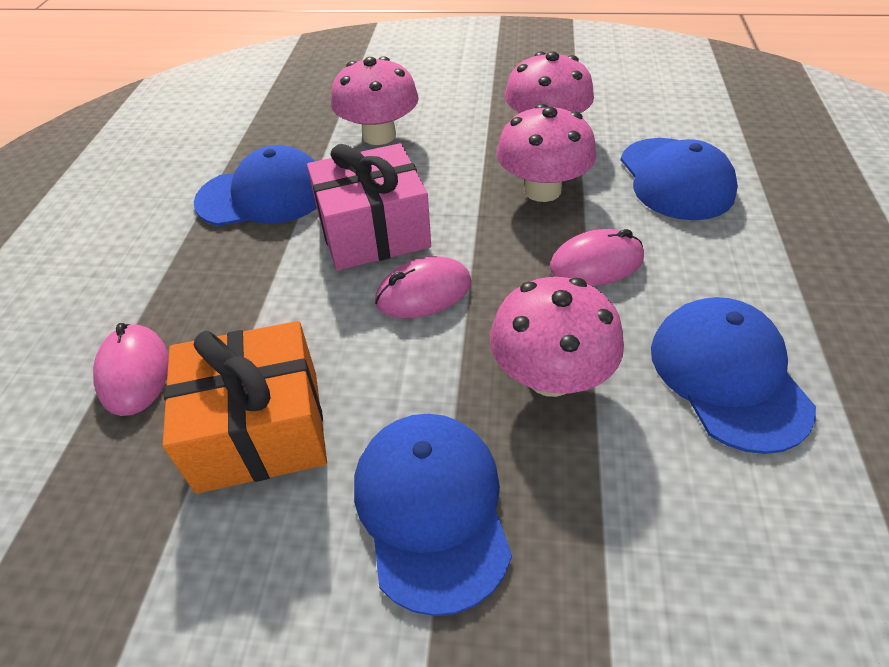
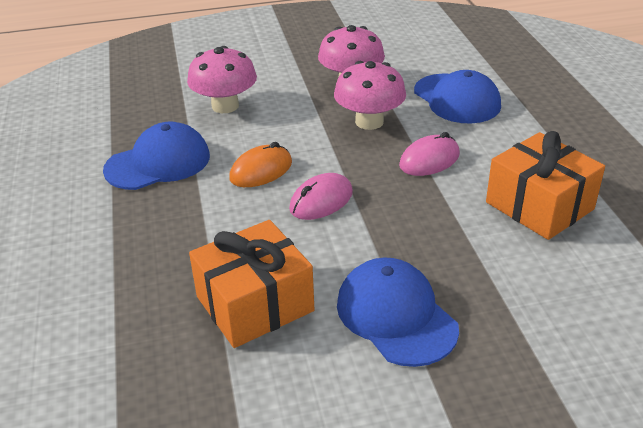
camera: 20 degrees left, 10 degrees down
(134, 372) = (136, 294): pink mouse -> none
(373, 231) = (261, 170): pink gift -> orange mouse
(550, 376) = (432, 230): pink mushroom -> none
(728, 376) = (539, 205): blue cap -> orange gift

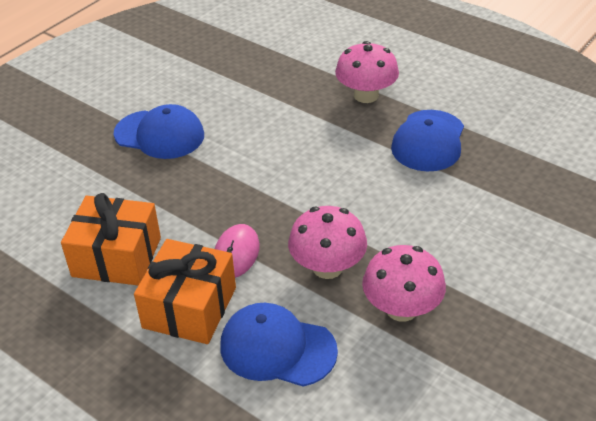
camera: 140 degrees right, 5 degrees up
(225, 106) = (467, 213): pink mushroom -> pink mushroom (366, 95)
(255, 304) = (244, 102): orange gift -> orange gift (189, 307)
(261, 170) = (351, 174): orange mouse -> none
(321, 201) = (279, 175): pink mouse -> none

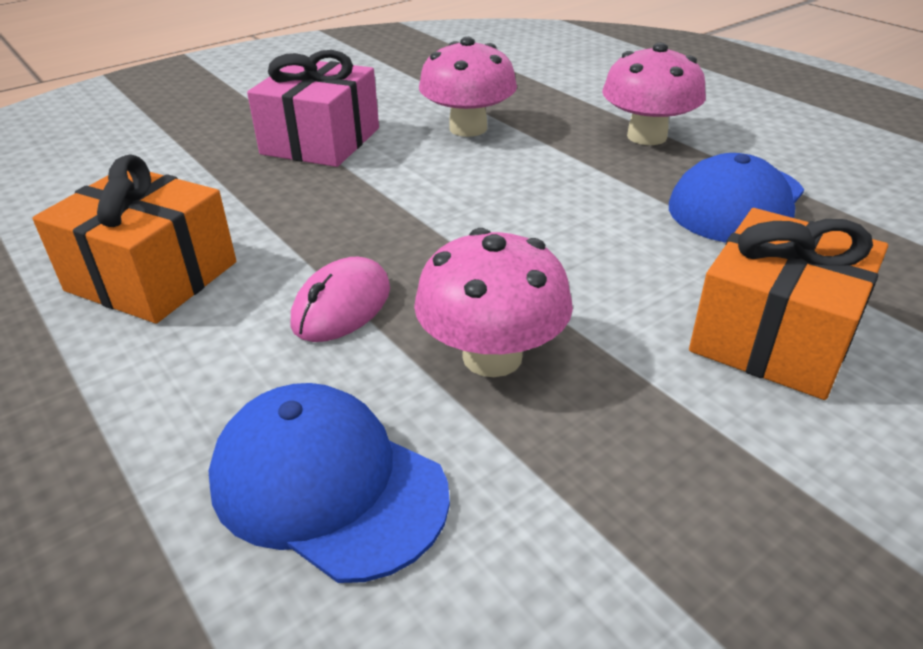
camera: 15 degrees right, 5 degrees down
(159, 135) = (320, 141): blue cap -> pink gift
(189, 307) = (212, 374): orange gift -> orange gift (774, 336)
(401, 309) = (615, 463): pink mushroom -> pink mushroom (468, 128)

